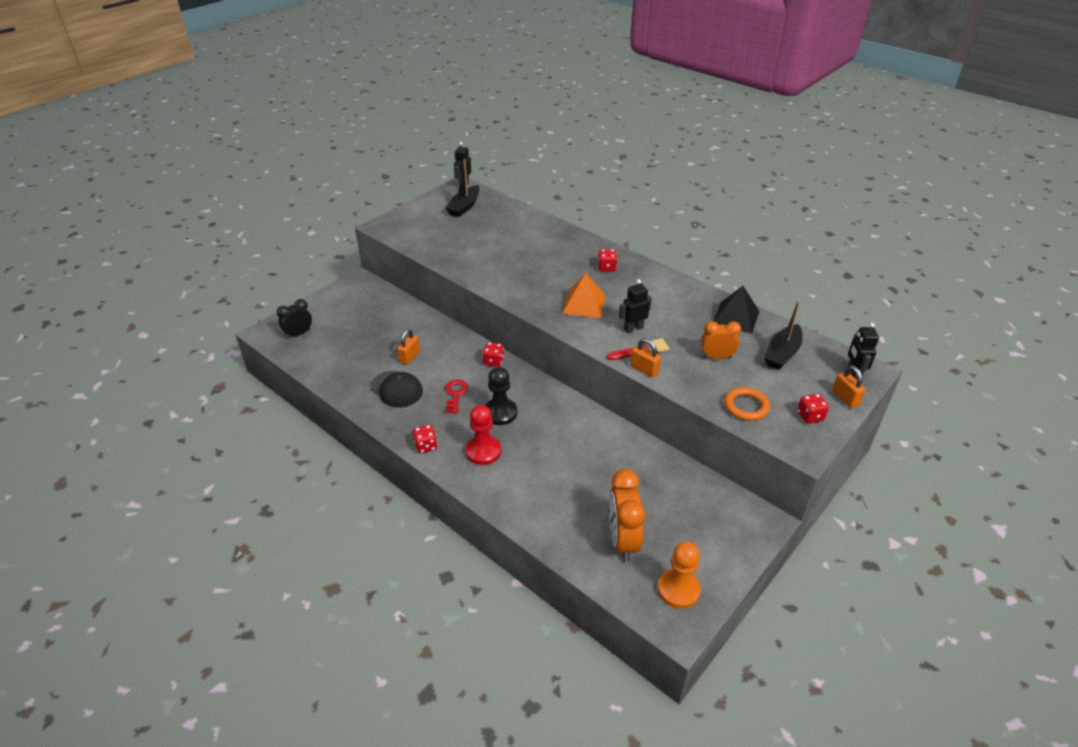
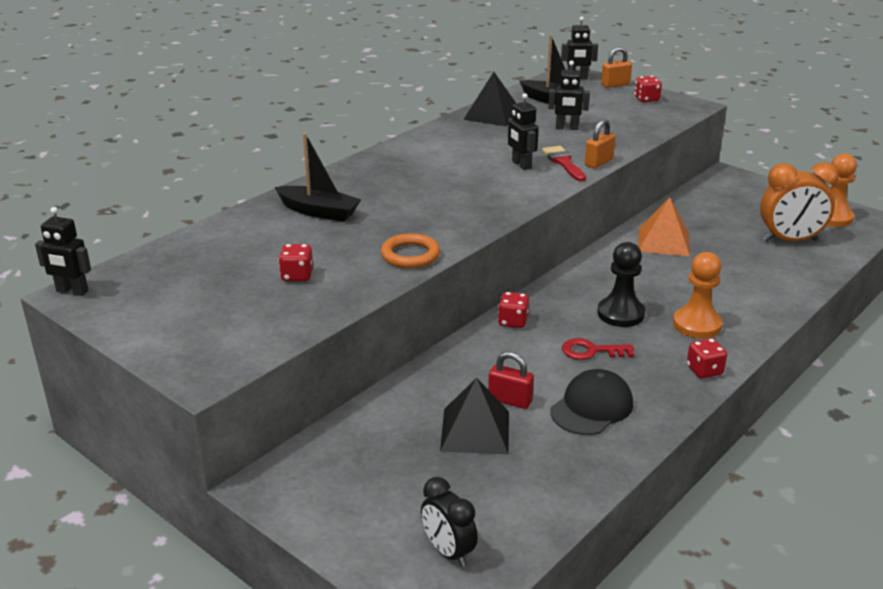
camera: 90 degrees left, 10 degrees down
(385, 343) = (475, 431): none -> black pyramid
(409, 357) = (510, 400): orange padlock -> red padlock
(464, 207) = (161, 287): black boat -> black boat (319, 211)
(483, 451) = (697, 325): red pawn -> orange pawn
(584, 304) = (471, 191): orange pyramid -> orange pyramid (663, 242)
(607, 268) = (384, 175): red dice -> red dice (297, 276)
(716, 357) = (566, 128): orange clock -> black robot
(746, 406) = (642, 121): orange ring -> orange ring (410, 255)

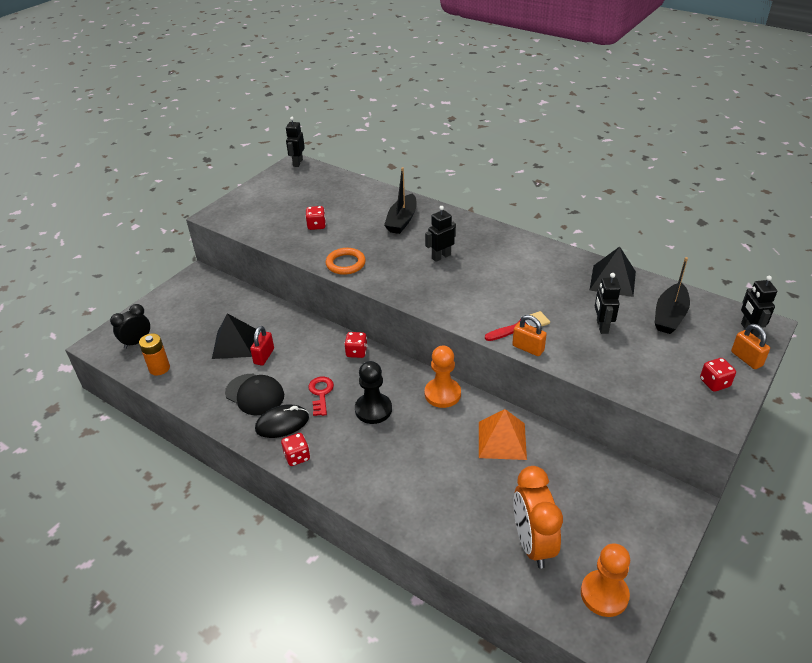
camera: 85 degrees right, 10 degrees up
(521, 165) = (507, 303): black robot -> black robot (441, 256)
(525, 514) = (159, 368): none -> orange battery
(647, 382) = (282, 423): none -> black mouse
(697, 325) = (361, 456): orange pawn -> orange pawn (442, 394)

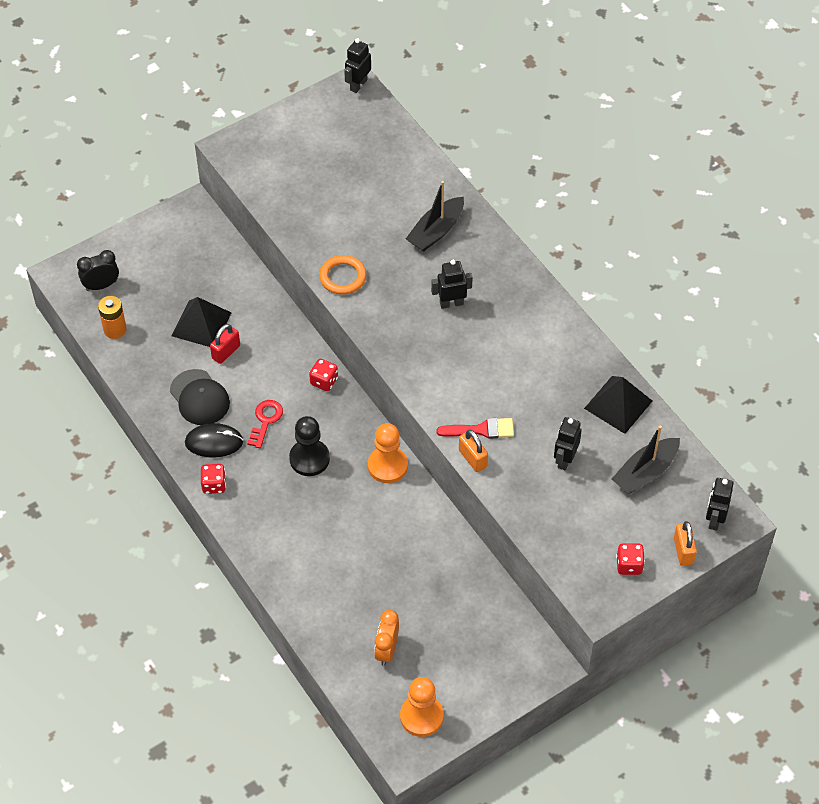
camera: 20 degrees right, 15 degrees up
(316, 225) = (336, 206): red dice -> none
(502, 440) = (418, 539): orange pyramid -> none
(532, 543) = (386, 650): orange clock -> orange clock, size x0.63

